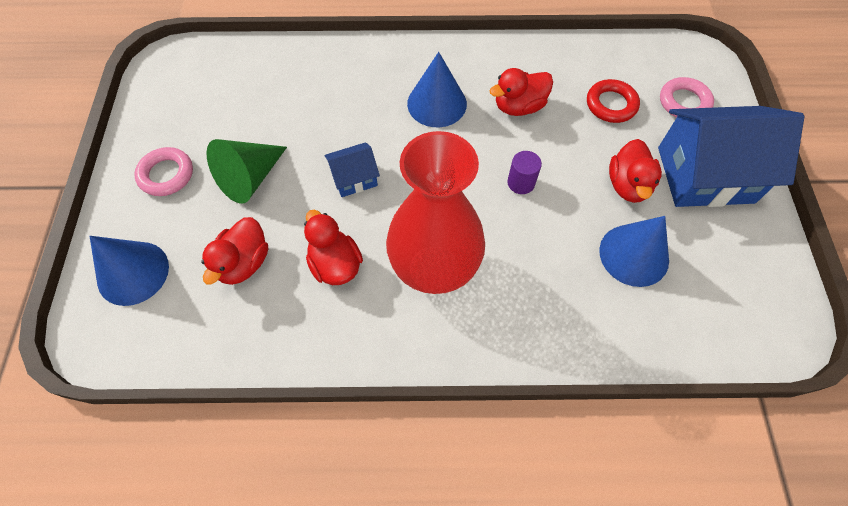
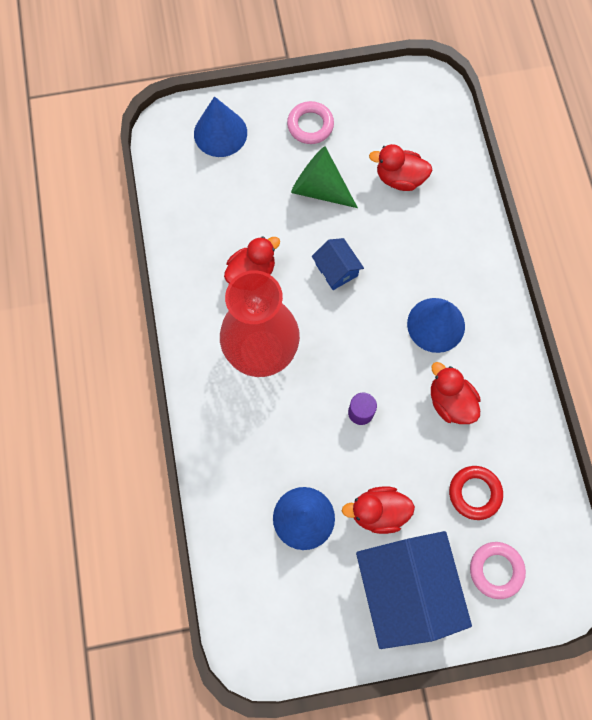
camera: 80 degrees right, 10 degrees up
(244, 263) = (241, 206): red duck -> red duck (399, 178)

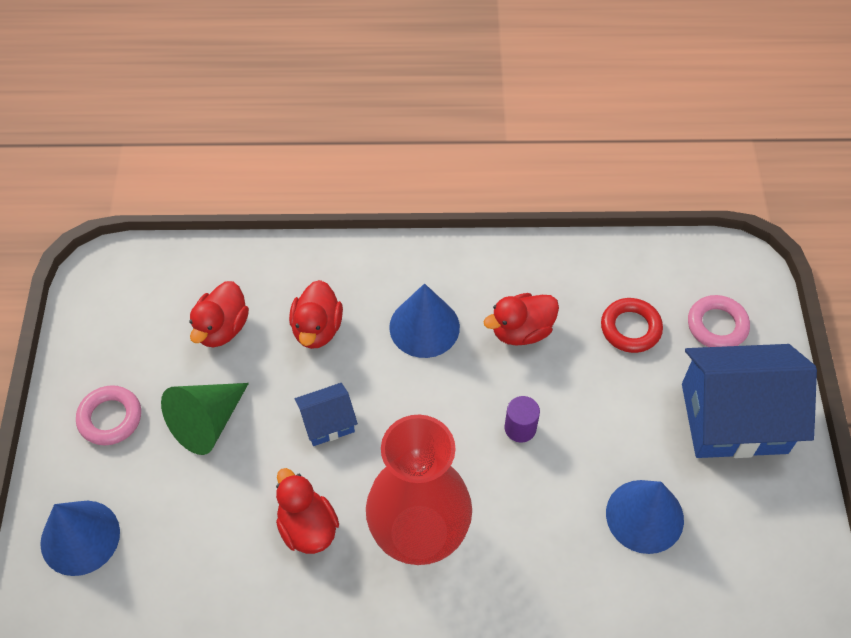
camera: 80 degrees left, 15 degrees down
(378, 512) = (643, 431): red duck -> red duck (317, 329)

